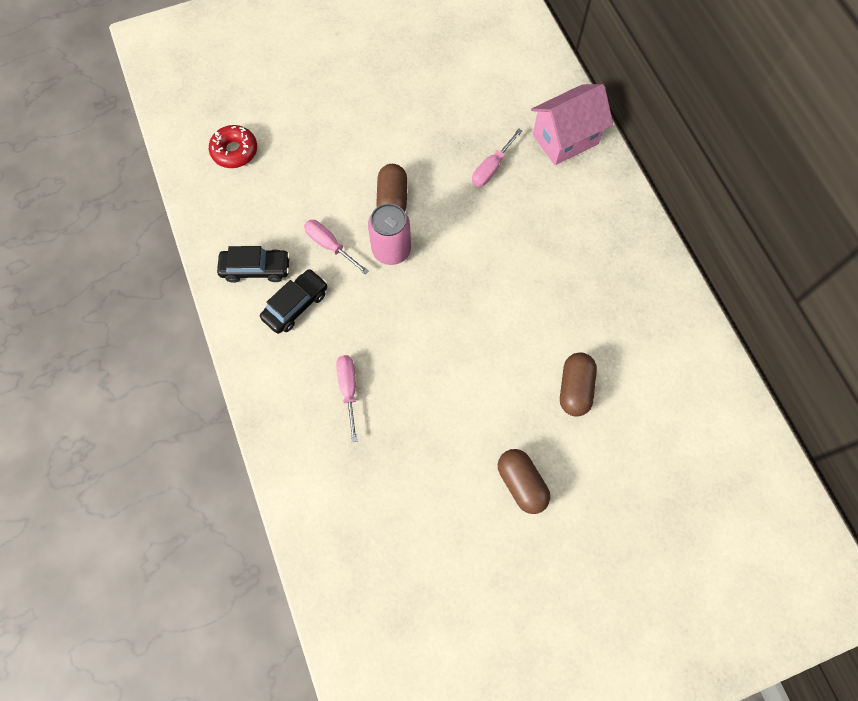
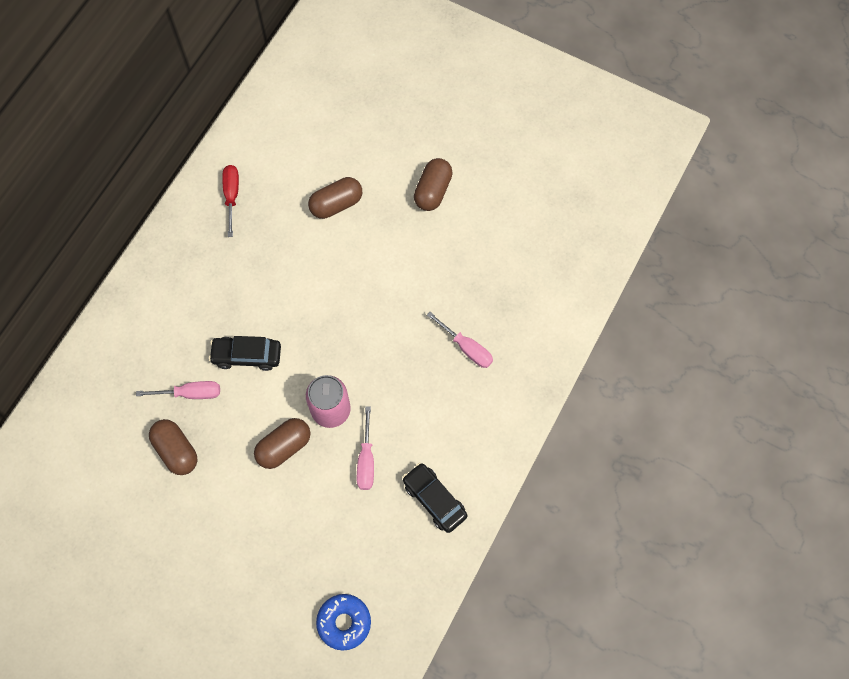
camera: 130 degrees left, 0 degrees up
(234, 151) = (344, 622): red donut -> blue donut
(296, 305) = (437, 441): black car -> black car (247, 355)
(348, 389) = (467, 348): pink screwdriver -> pink screwdriver turned 90 degrees counterclockwise
(454, 132) = (176, 450): none -> brown capsule
(565, 139) = (115, 357): pink house -> none
(651, 311) = (232, 195): none -> red screwdriver

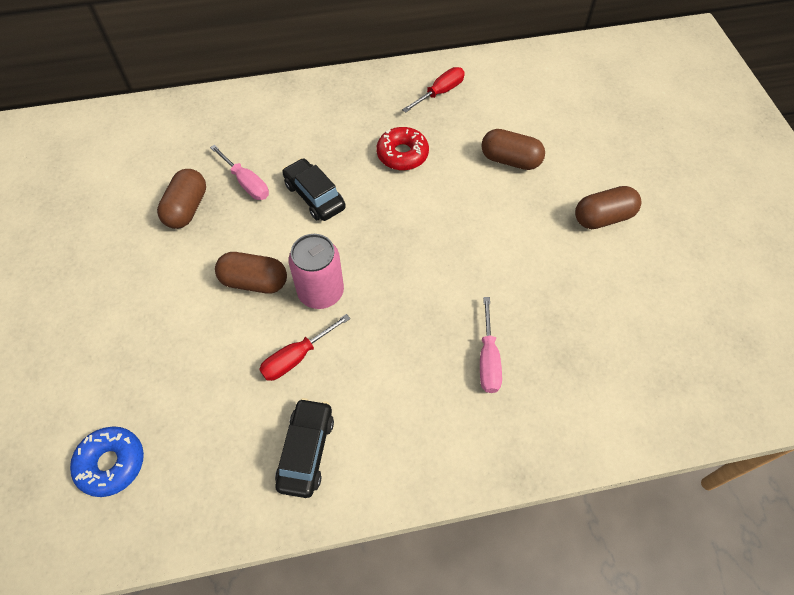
camera: 50 degrees right, 10 degrees down
(265, 269) = (402, 154): none -> red donut
(366, 461) = (296, 357): pink screwdriver -> red screwdriver

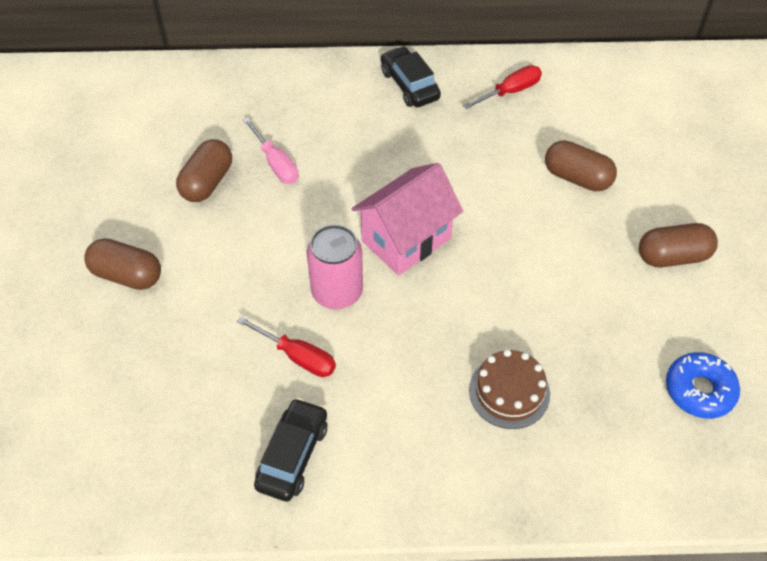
camera: 10 degrees right, 5 degrees down
(111, 463) = (88, 434): blue donut -> blue donut (699, 390)
(254, 282) = (267, 270): brown capsule -> brown capsule (127, 275)
(296, 357) = (298, 357): red screwdriver -> red screwdriver turned 120 degrees counterclockwise
(314, 196) = (348, 188): black car -> black car (409, 85)
(374, 235) = (406, 239): none -> pink house
(402, 154) = (454, 155): red donut -> none
(488, 360) = (509, 392): pink screwdriver -> brown cake

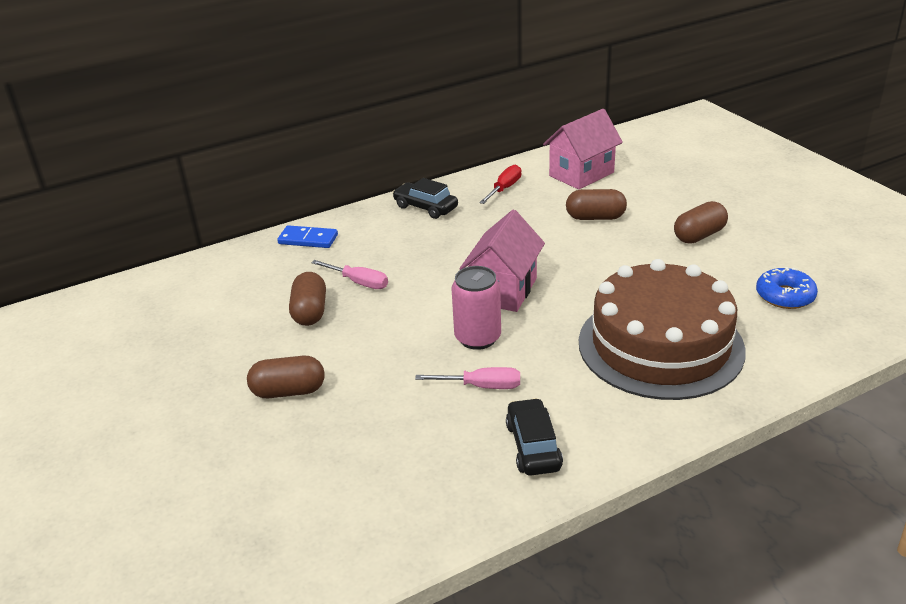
camera: 25 degrees left, 20 degrees down
(266, 82) = (308, 239): none -> blue domino
(298, 357) = (482, 386): red screwdriver -> pink screwdriver
(509, 392) = (660, 345): brown cake -> brown cake, size x2.33
(610, 104) = (581, 174): none -> pink house

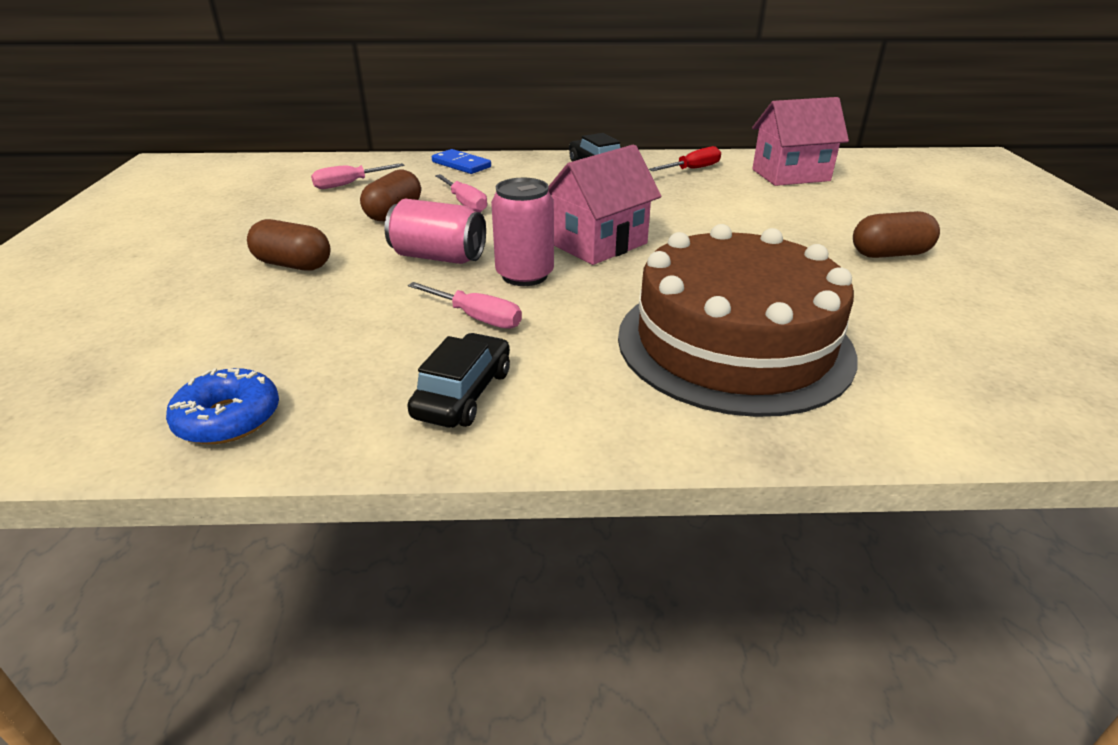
camera: 25 degrees right, 0 degrees up
(231, 293) = (348, 184): none -> pink screwdriver
(396, 343) = (438, 257): none -> pink can
(595, 217) = (770, 211): brown capsule -> none
(785, 296) = (966, 342): blue donut -> blue donut (228, 418)

